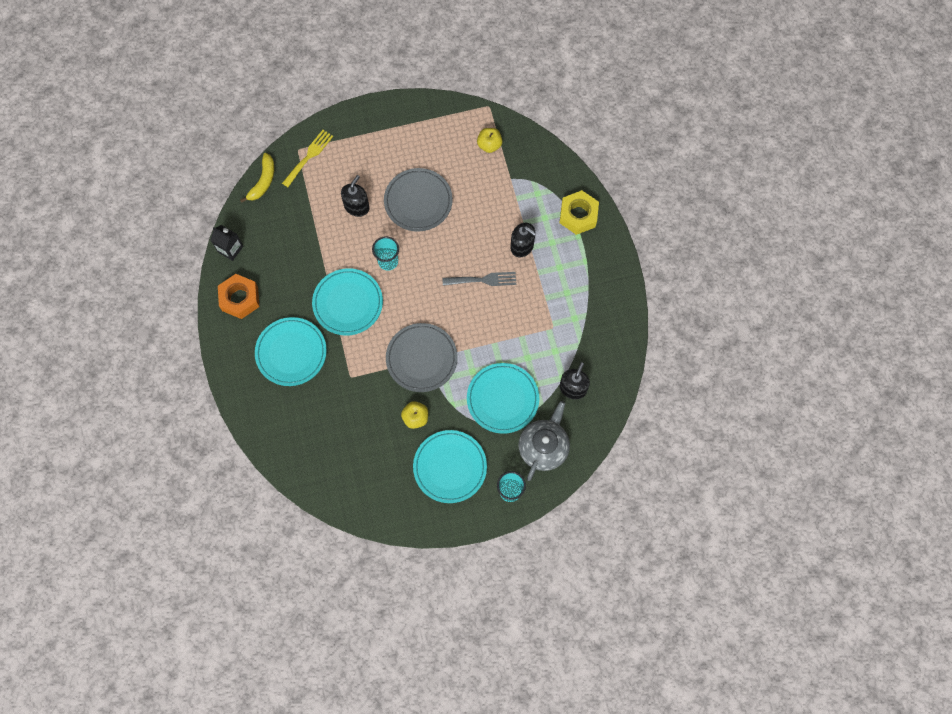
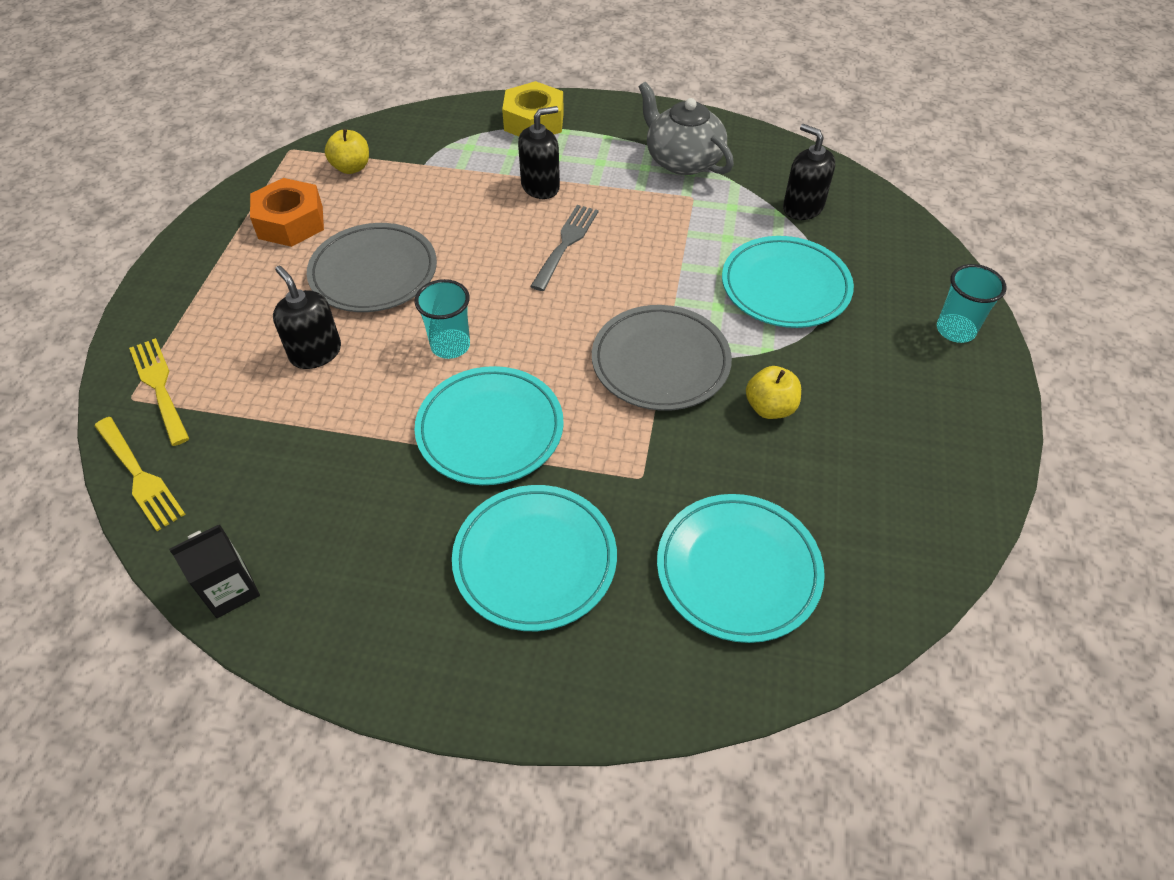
camera: 65 degrees left, 20 degrees down
(240, 299) = (355, 613): orange nut -> orange nut (291, 222)
(263, 181) = (140, 476): yellow banana -> yellow fork
(450, 467) = (885, 392): turquoise plate -> turquoise plate (738, 570)
(543, 447) = (888, 267): grey teapot -> grey teapot (682, 160)

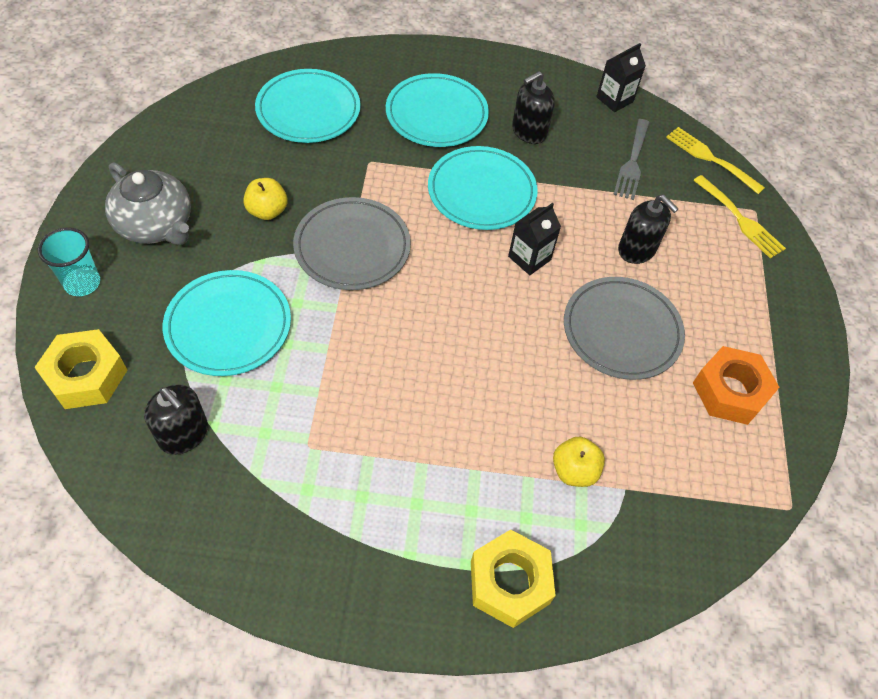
camera: 170 degrees right, 5 degrees up
(351, 168) = (705, 478): yellow apple -> yellow apple (574, 471)
(450, 346) = (529, 258): turquoise cup -> black carton
(540, 186) = (482, 456): black soap dispenser -> black soap dispenser (529, 131)
(566, 243) = (444, 373): grey fork -> grey fork (632, 162)
(682, 160) = (315, 511): grey teapot -> grey teapot (156, 225)
(908, 250) = (86, 376): none -> yellow nut

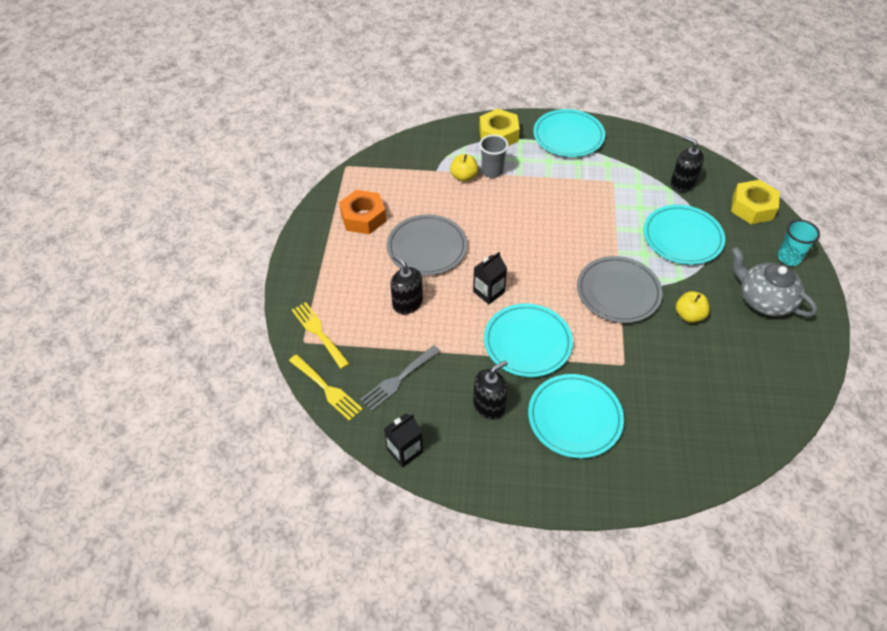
camera: 175 degrees left, 5 degrees down
(308, 110) = (691, 413): turquoise plate -> turquoise plate (568, 136)
(523, 481) = (492, 171): none -> grey cup
(632, 162) = (398, 379): grey fork -> grey fork turned 150 degrees counterclockwise

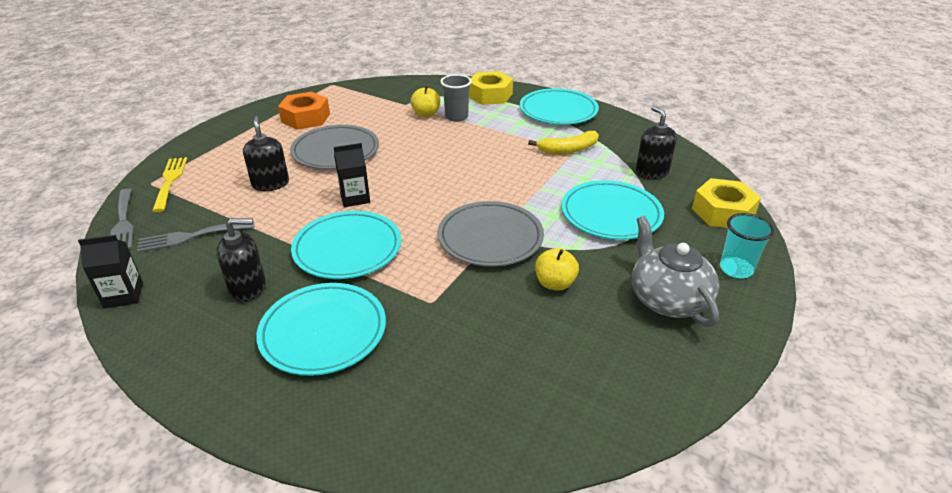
camera: 25 degrees right, 15 degrees down
(327, 389) = (123, 222): yellow fork -> grey fork
(607, 180) = (568, 149): none -> yellow banana

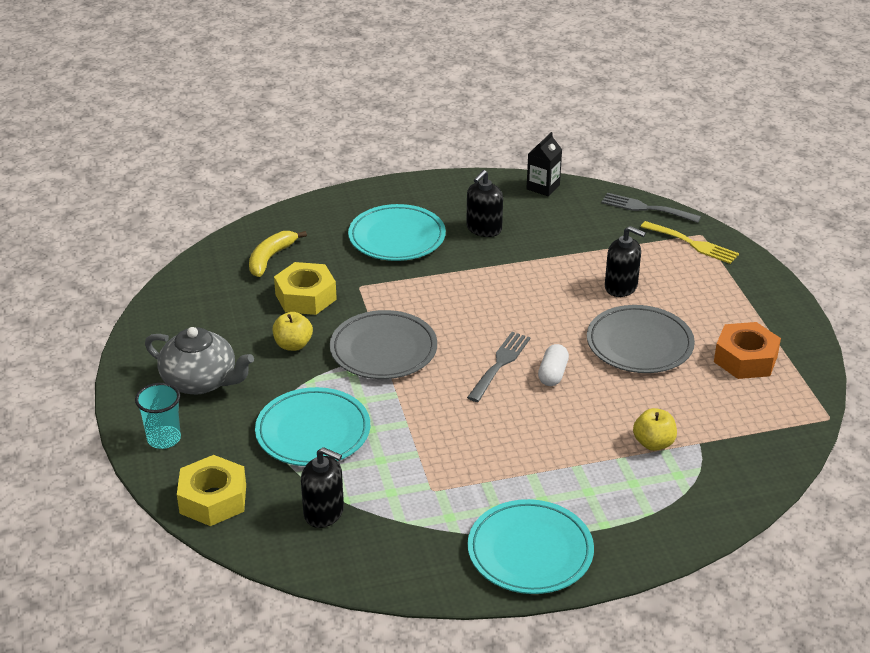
camera: 135 degrees right, 0 degrees up
(191, 236) = (583, 228): grey fork -> grey fork (500, 364)
(347, 249) = (469, 282): turquoise plate -> none
(355, 198) = (537, 316): black carton -> none
(412, 164) = (552, 374): none -> white capsule
(456, 117) = (618, 461): grey cup -> none
(490, 95) = (644, 525): yellow nut -> yellow nut (305, 297)
(568, 149) = (440, 490): yellow banana -> yellow banana (270, 258)

